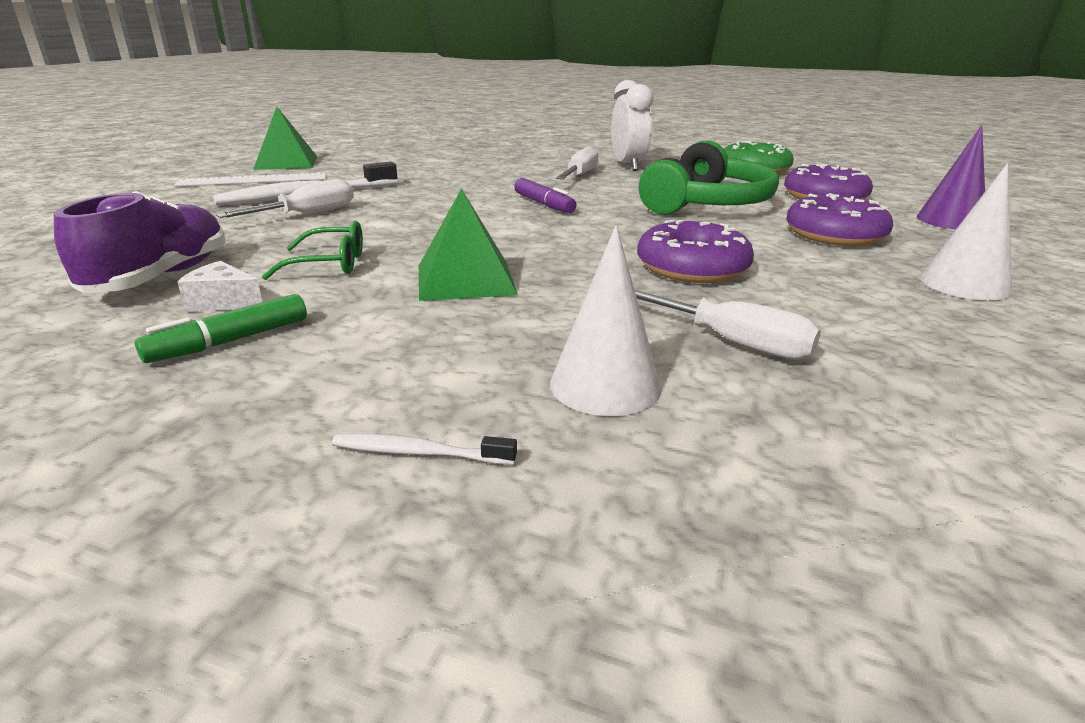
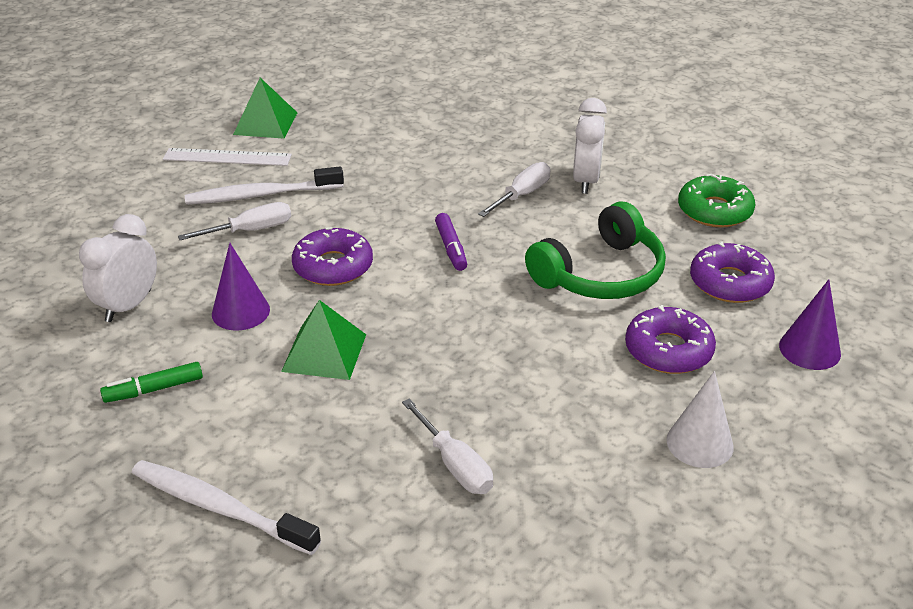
camera: 20 degrees right, 10 degrees up
(161, 277) = (128, 306): purple shoe -> white clock
(224, 302) = (160, 346): white cheese -> none
(329, 264) = (240, 311): green glasses -> purple cone
(419, 453) = (219, 508): white toothbrush -> white toothbrush, size x2.21
(605, 385) = (346, 483): white cone -> none
(692, 267) = (501, 373): purple donut -> purple donut (333, 266)

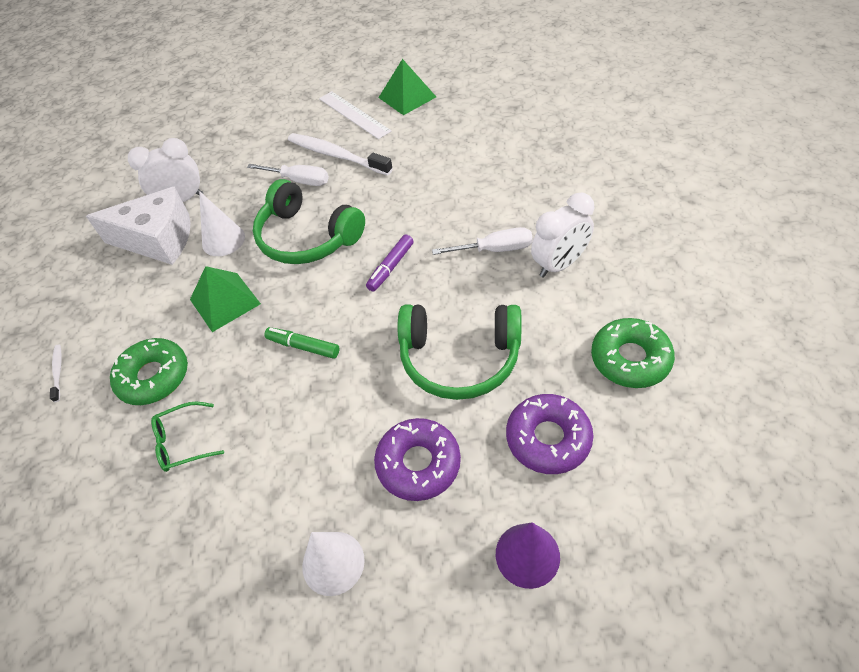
camera: 50 degrees right, 15 degrees up
(154, 389) = (126, 267): green marker -> green marker (303, 346)
(155, 349) = (158, 239): none -> white cheese
(219, 508) = (58, 372): white toothbrush -> white toothbrush, size x0.45
(240, 311) = (223, 240): purple cone -> white cone
(333, 266) = (307, 237): purple donut -> green headphones
(343, 444) = (154, 377): none -> green donut
(454, 464) = (183, 442): white screwdriver -> green glasses

